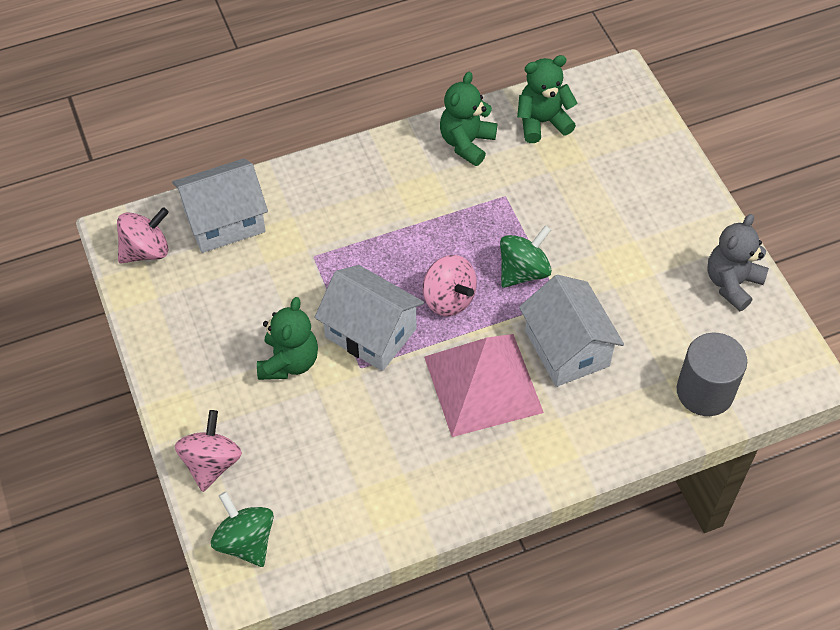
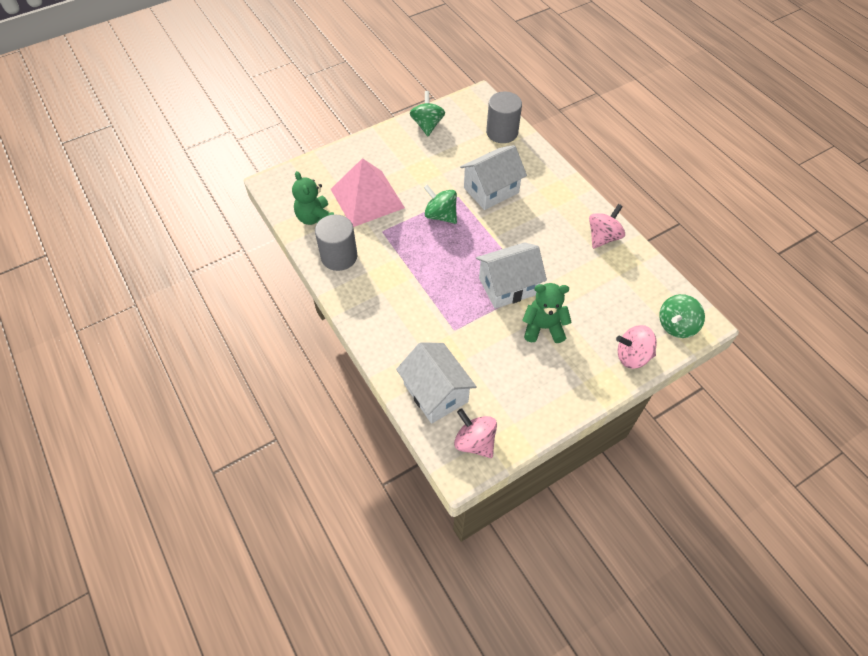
camera: 100 degrees left, 0 degrees up
(370, 333) = (508, 286): white house -> white house turned 45 degrees clockwise
(448, 299) = (471, 249): pink spinning top -> pink spinning top (603, 237)
(466, 143) = (339, 256): green teddy bear -> grey cylinder
(483, 384) = (527, 225): pink pyramid -> pink pyramid (367, 198)
(732, 283) = (427, 125): grey teddy bear -> green spinning top

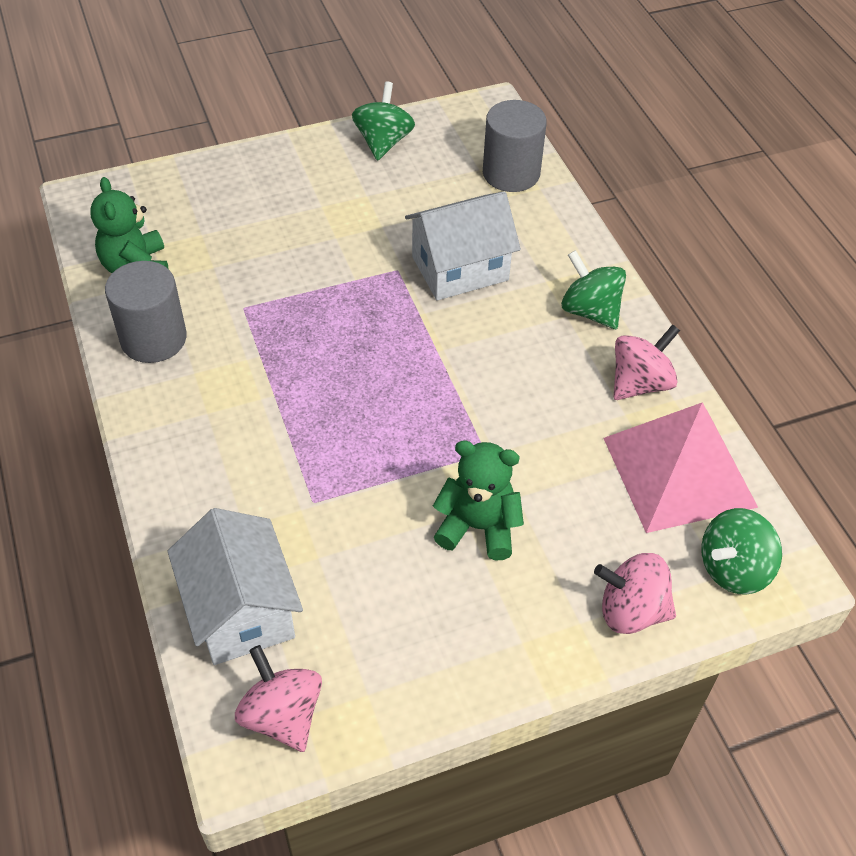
camera: 10 degrees right, 5 degrees down
(367, 198) = (237, 247): pink pyramid -> pink pyramid (679, 471)
(440, 215) = (355, 297): green spinning top -> green spinning top (590, 311)
(508, 286) = (436, 441): white house -> none

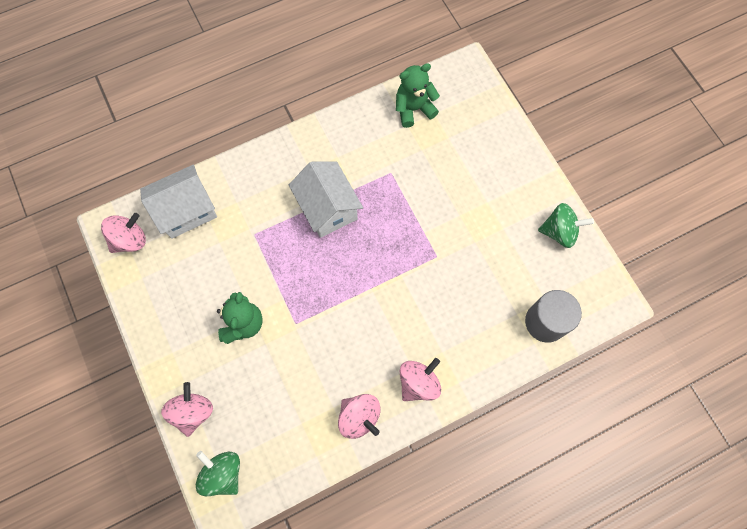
camera: 85 degrees right, 20 degrees up
(153, 339) = (359, 130): grey cylinder -> none
(460, 268) = (444, 295): white house -> white house (327, 208)
(590, 311) = (418, 383): green spinning top -> pink spinning top
(679, 471) = (291, 441): pink pyramid -> none

